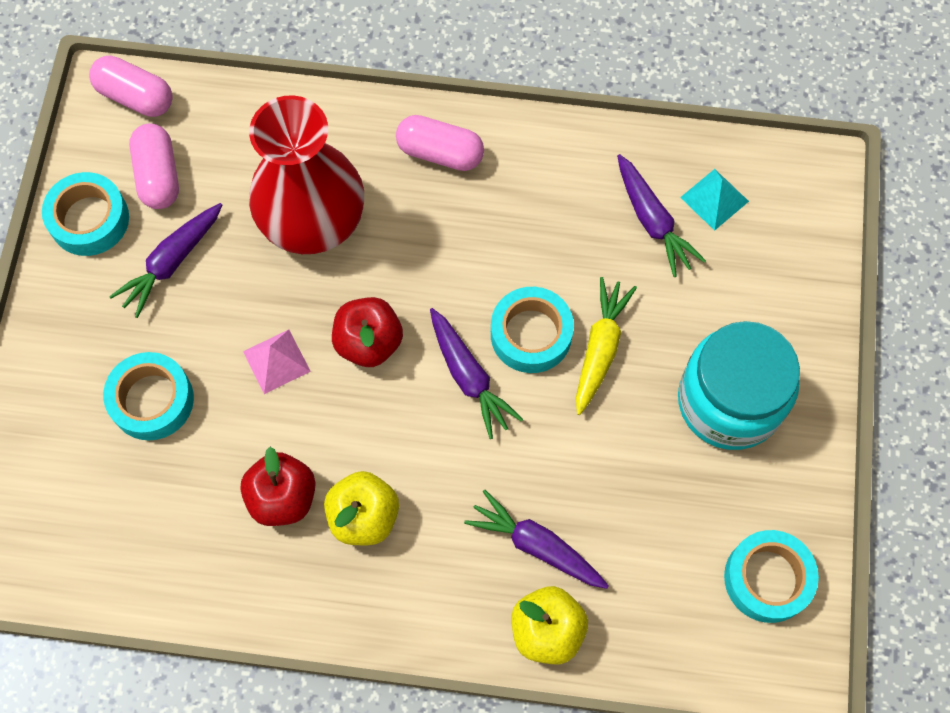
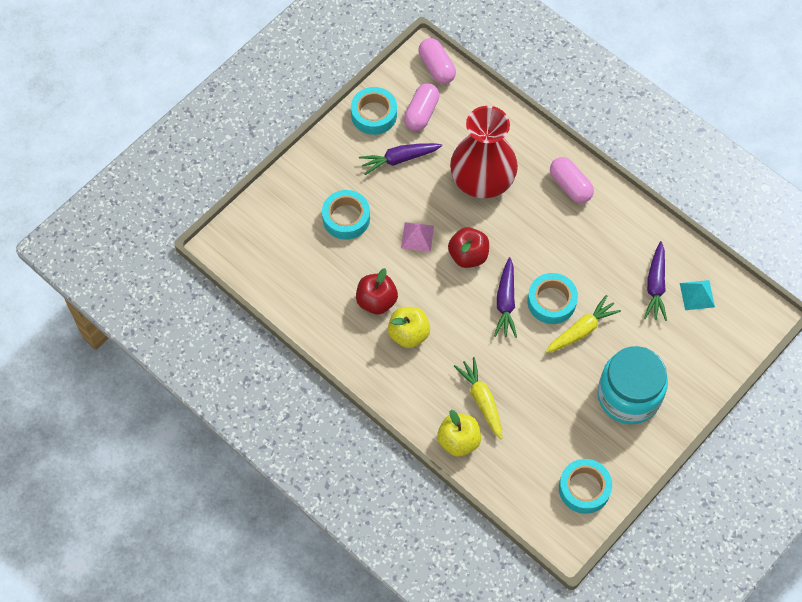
camera: 35 degrees right, 5 degrees down
(536, 545) = (481, 400): purple carrot -> yellow carrot

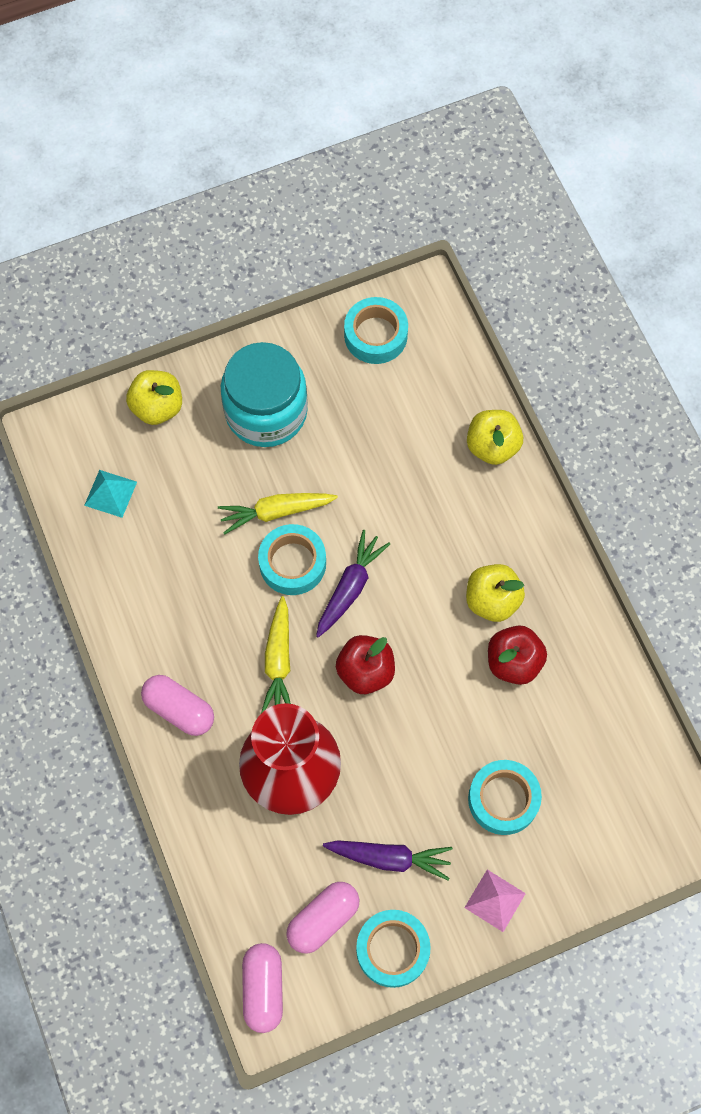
camera: 155 degrees left, 5 degrees up
(417, 237) = (419, 728): pink pyramid -> pink pyramid (495, 900)
(481, 400) = (441, 481): yellow carrot -> yellow carrot (278, 662)
(570, 186) = (179, 709): pink capsule -> pink capsule turned 45 degrees counterclockwise
(655, 286) = (153, 526): purple carrot -> none
(704, 366) = (157, 407): none -> yellow apple

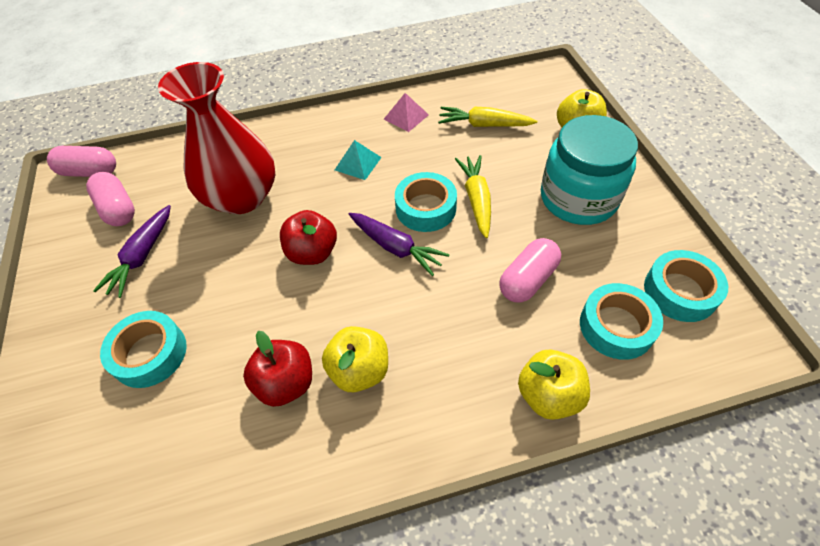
camera: 100 degrees right, 15 degrees down
(110, 493) = (498, 104): turquoise pyramid -> turquoise pyramid (358, 163)
(179, 709) = (315, 136): pink capsule -> pink capsule (527, 280)
(278, 662) = (337, 194): yellow carrot -> yellow carrot (484, 125)
(392, 949) = (68, 252): turquoise tape -> turquoise tape (616, 326)
(495, 900) = (62, 334): pink pyramid -> pink pyramid (406, 117)

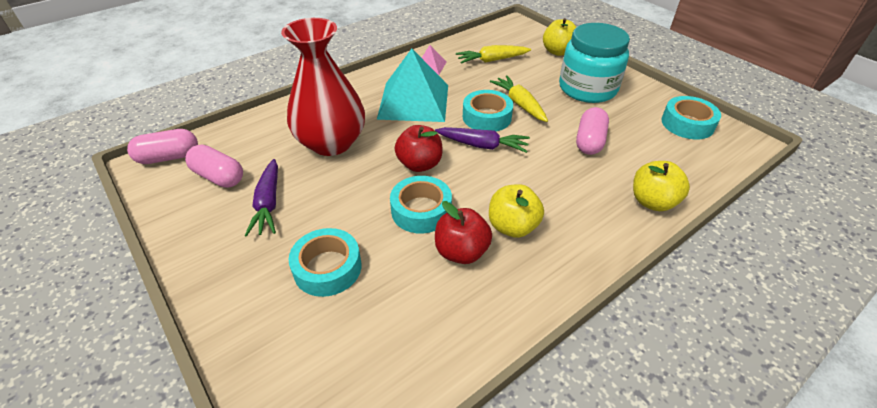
camera: 25 degrees left, 10 degrees down
(358, 163) = (413, 101): turquoise pyramid -> turquoise pyramid, size x2.24
(616, 326) = (664, 152): turquoise tape -> turquoise tape (421, 210)

